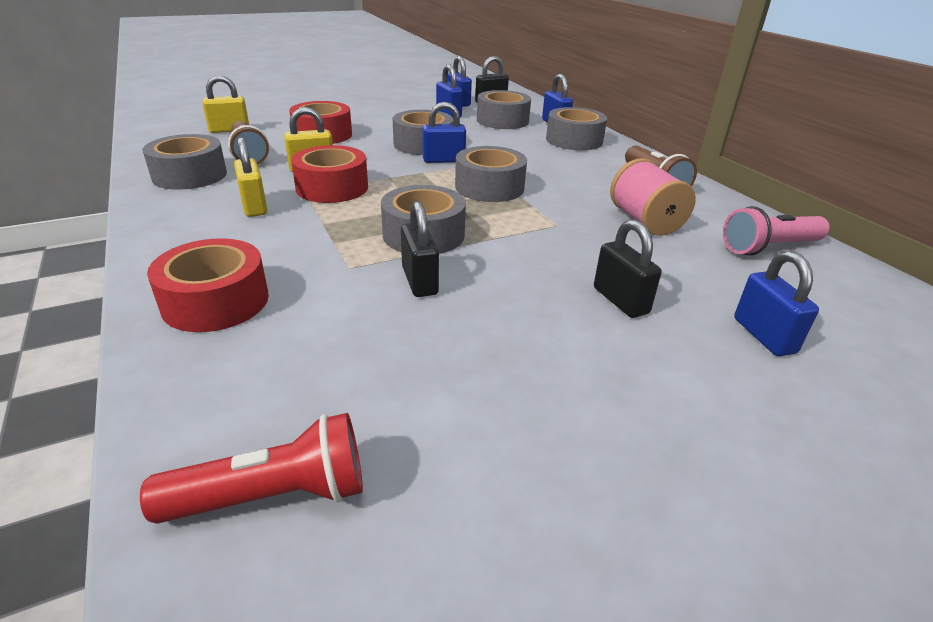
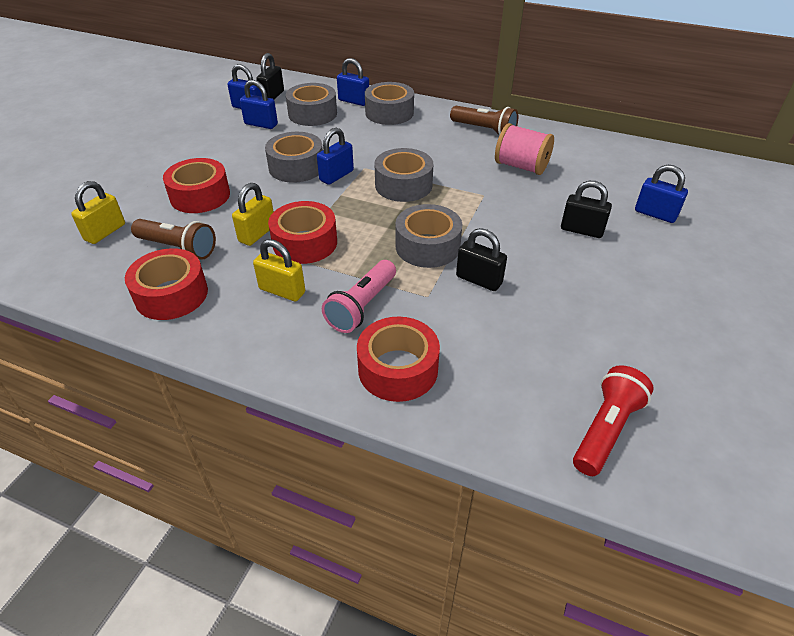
camera: 40 degrees left, 10 degrees up
(190, 175) = (171, 294): grey tape -> red tape
(769, 248) = (595, 154): pink flashlight -> pink flashlight (362, 306)

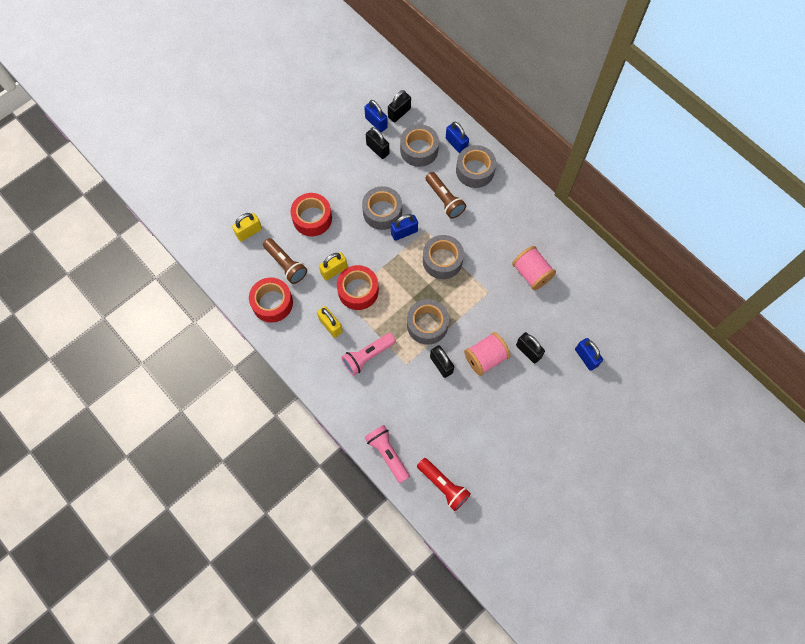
camera: 25 degrees right, 25 degrees up
(261, 124) = (377, 149): blue padlock -> black padlock
(398, 369) = (366, 406): red tape -> none
(478, 421) = (387, 454): none -> pink flashlight
(484, 130) = (532, 221): brown flashlight -> brown flashlight (444, 199)
(533, 253) = (485, 358): none -> pink spool
(605, 429) = (443, 485): red flashlight -> red flashlight turned 75 degrees clockwise

